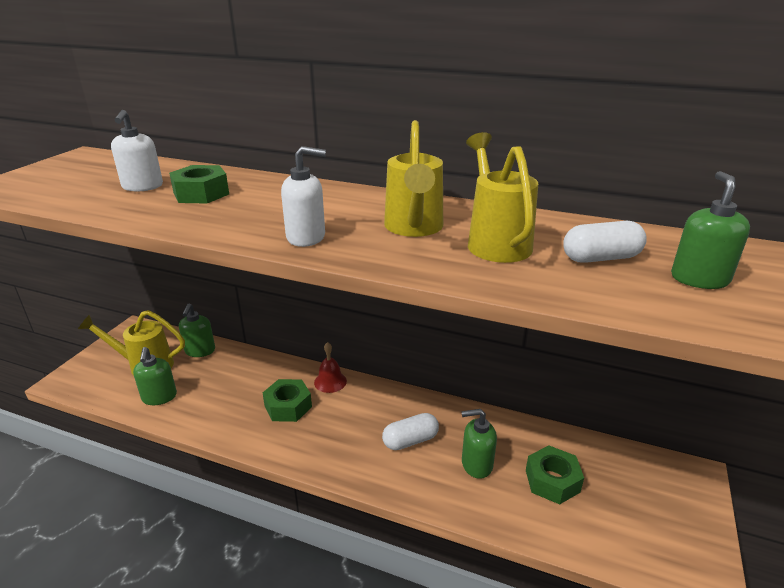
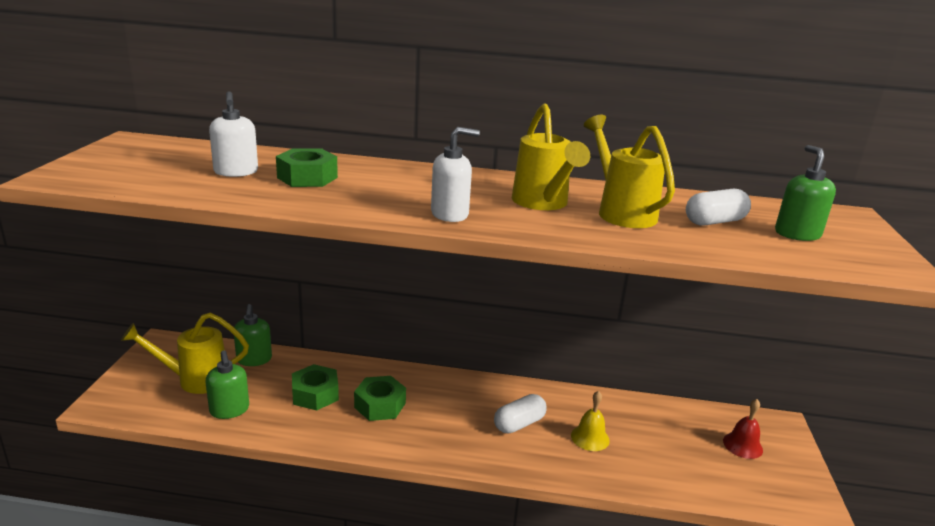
camera: 15 degrees left, 5 degrees down
(330, 381) = (414, 378): red bell -> red bell (742, 445)
(476, 464) = (590, 438): green soap dispenser -> yellow bell
(552, 481) = (663, 443): green nut -> green nut (315, 394)

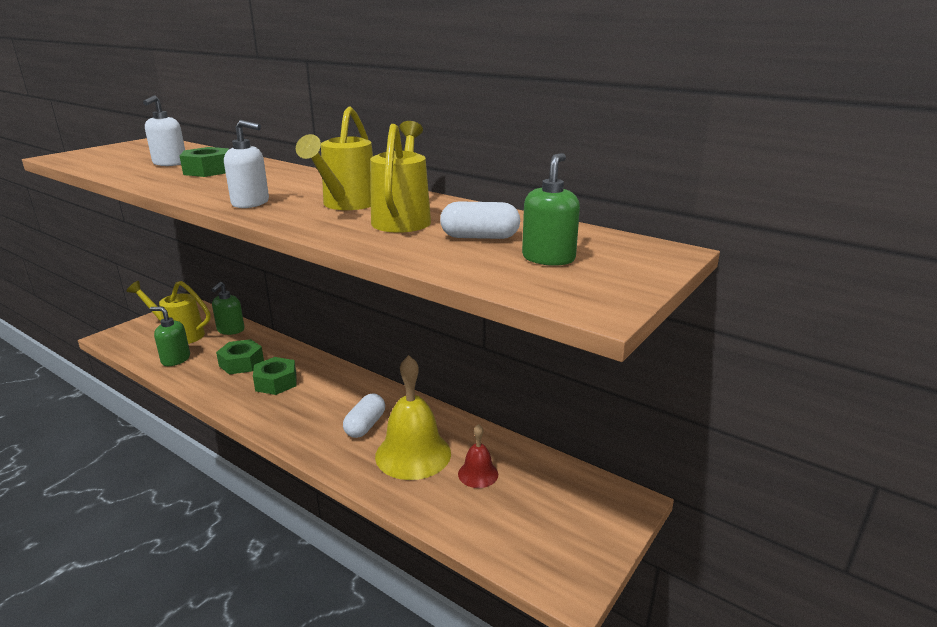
camera: 30 degrees right, 0 degrees up
(229, 410) = (175, 359): green soap dispenser -> green soap dispenser turned 105 degrees clockwise
(519, 424) = (365, 425): white capsule -> white capsule turned 60 degrees counterclockwise
(590, 438) = (413, 454): yellow bell -> yellow bell, size x1.95
(742, 445) = (559, 507): red bell -> red bell (478, 474)

